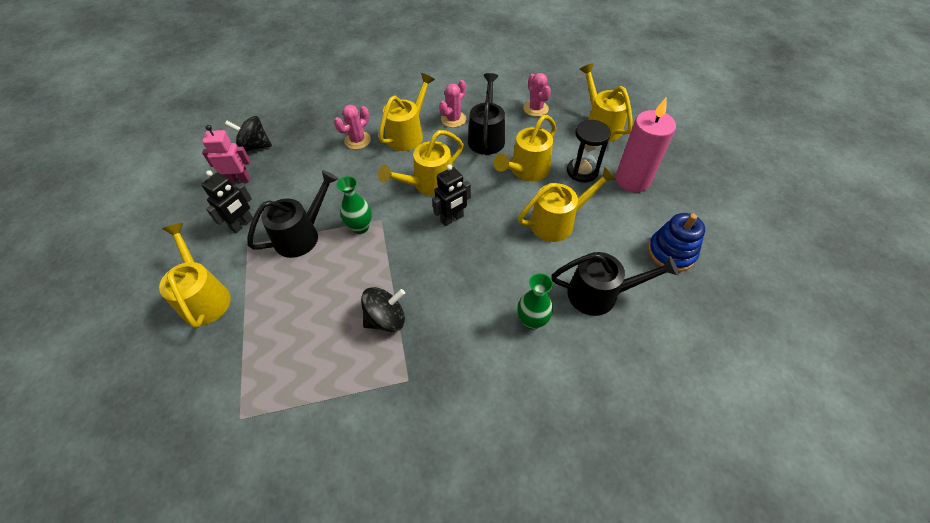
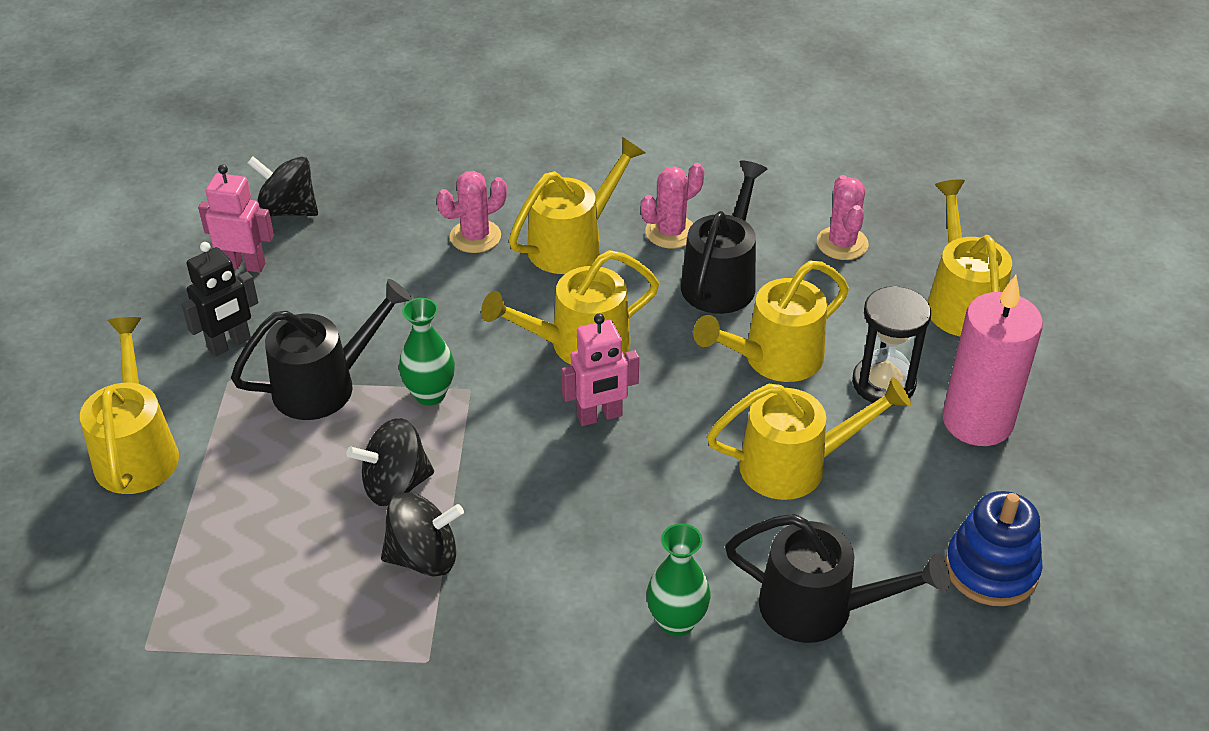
camera: 15 degrees right, 10 degrees down
(357, 282) = (395, 485): none -> black spinning top
(452, 219) = (599, 416): black robot -> pink robot

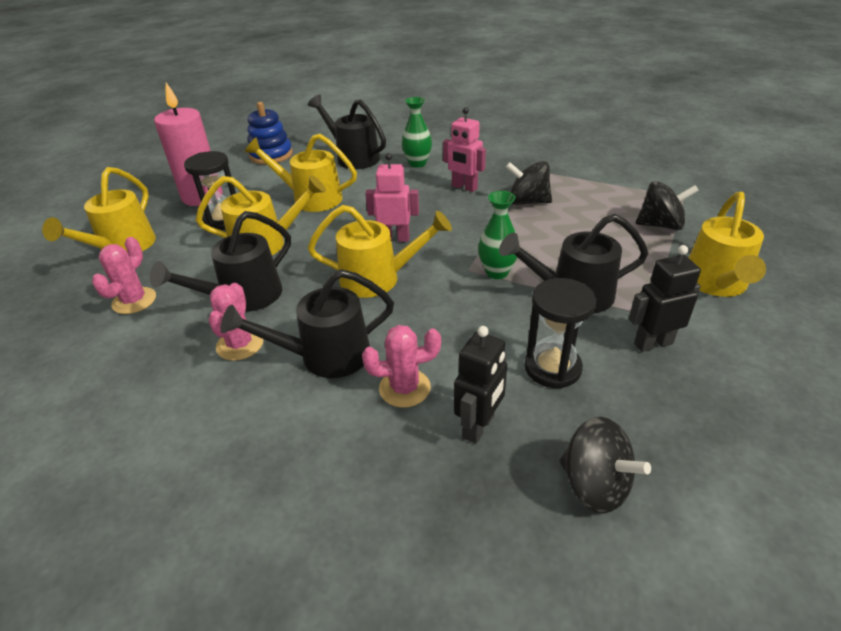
camera: 155 degrees left, 5 degrees down
(245, 265) = (644, 421): pink robot -> pink robot (464, 187)
(336, 291) = (552, 368): none -> black hourglass
(393, 224) = (479, 427): none -> black robot
(395, 485) = (535, 232): black spinning top -> black spinning top (660, 225)
(573, 243) = (324, 356): yellow watering can -> black watering can
(670, 232) = (240, 344): pink cactus -> pink cactus turned 75 degrees counterclockwise

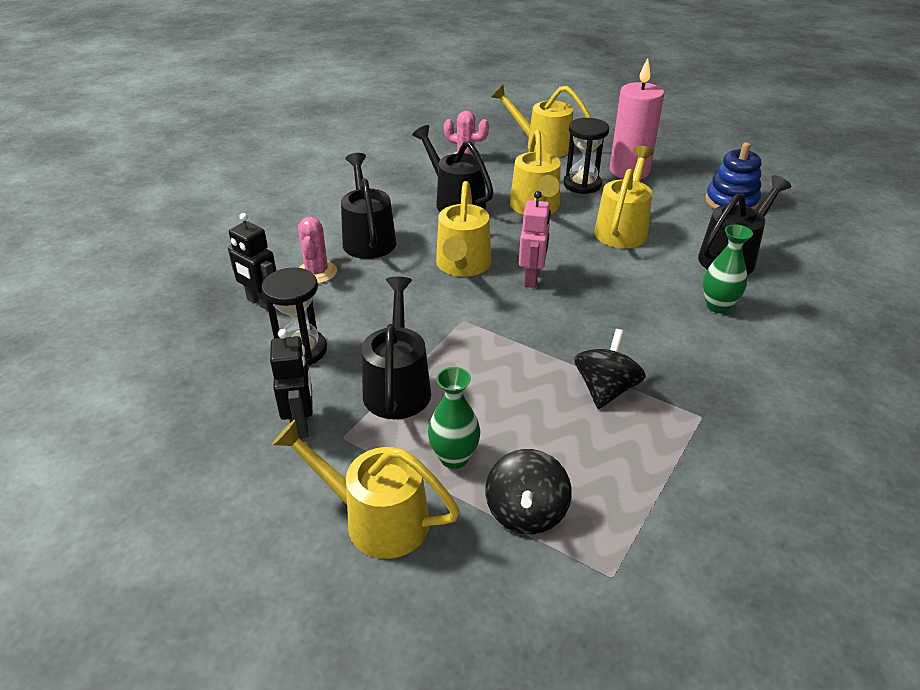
camera: 95 degrees right, 0 degrees up
(240, 344) = (397, 203): pink cactus -> none
(464, 187) = (648, 338): pink robot -> none
(497, 272) = (452, 339): green vase -> green vase (454, 458)
(595, 485) = (180, 347): black spinning top -> none

